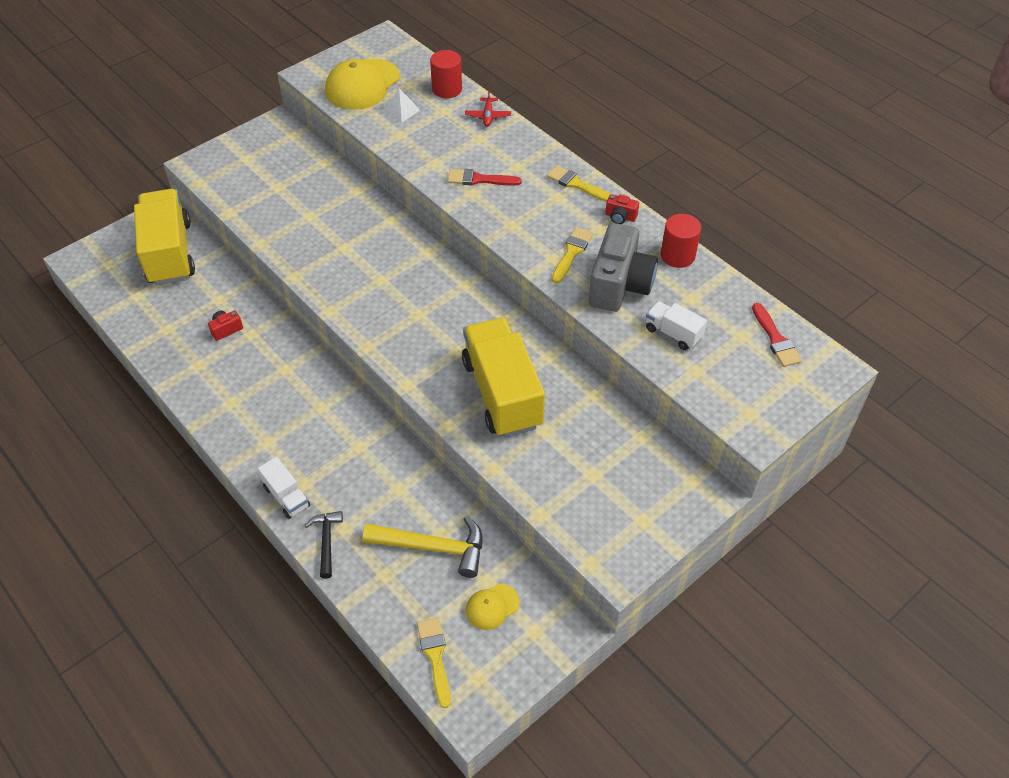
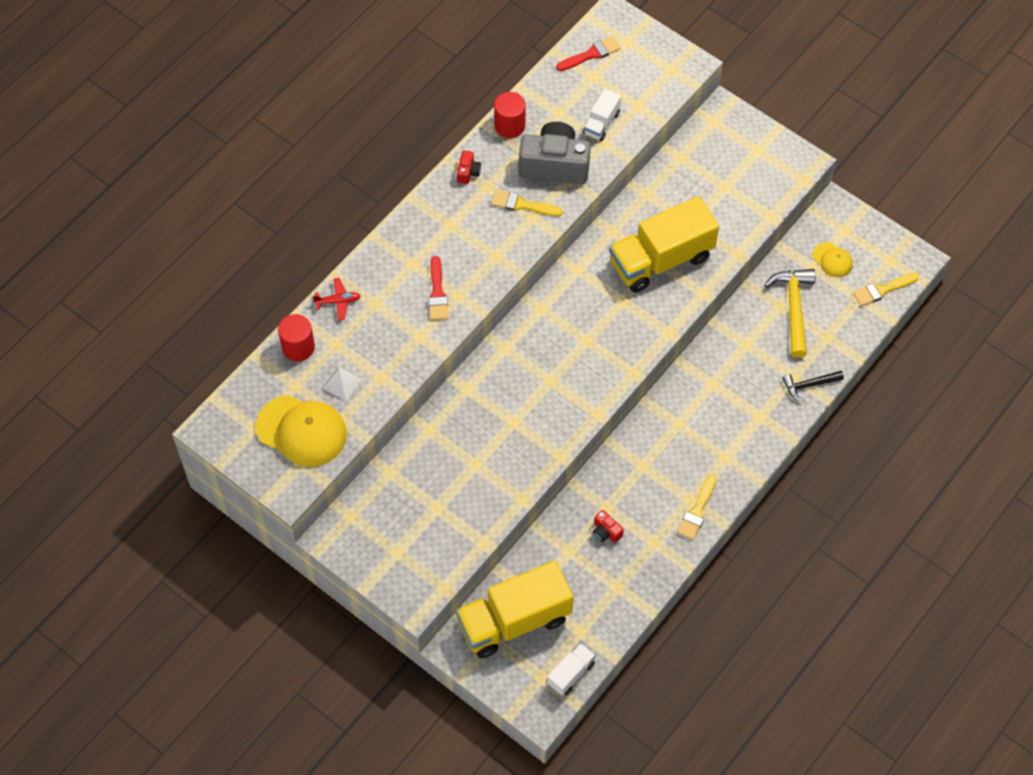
camera: 100 degrees left, 10 degrees up
(286, 496) = (776, 426): white truck -> white truck (571, 673)
(577, 184) = (430, 211): yellow brush -> yellow brush (697, 511)

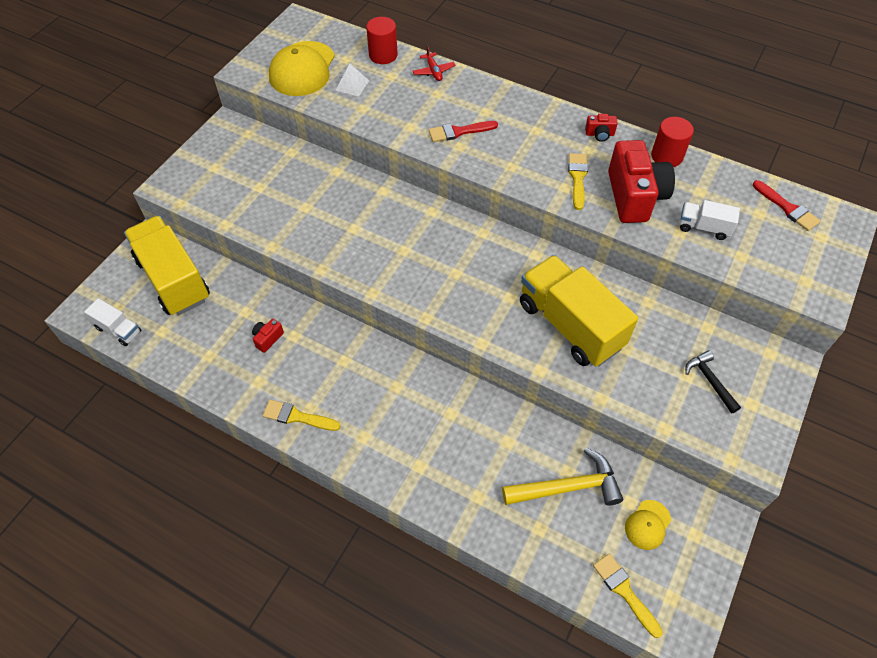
camera: 80 degrees right, 5 degrees down
(554, 165) = (634, 196): grey camera -> red camera
(809, 385) = (470, 515): black hammer -> black hammer (710, 381)

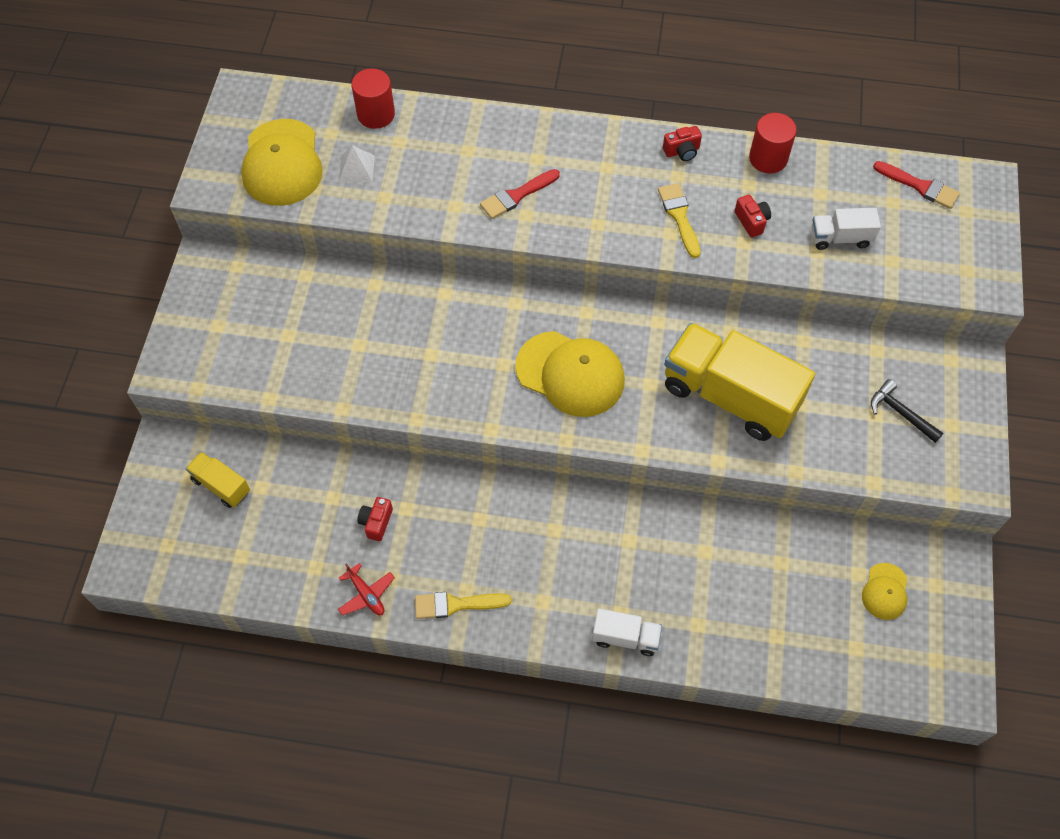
camera: 20 degrees left, 5 degrees up
(118, 330) = (185, 572): white truck -> white truck (625, 637)
(173, 279) = (221, 486): yellow truck -> yellow truck, size x0.47
(433, 71) = (449, 120): red plane -> red plane (366, 594)
(451, 272) = (570, 374): none -> yellow cap
(567, 487) = (788, 580): yellow hammer -> none
(624, 591) = (887, 671): yellow brush -> none
(634, 196) = (751, 221): red camera -> red camera, size x0.42

